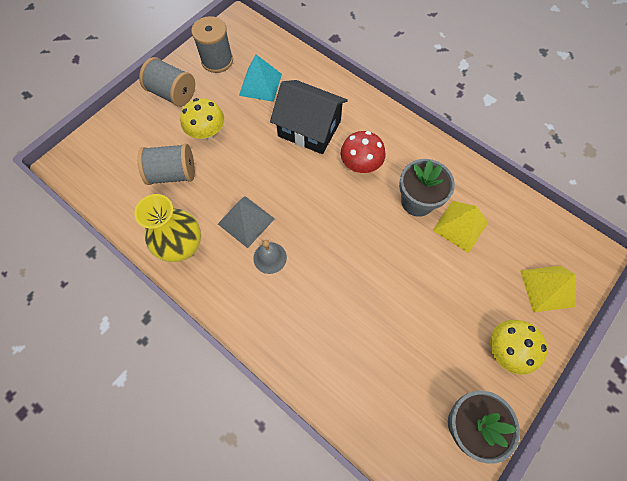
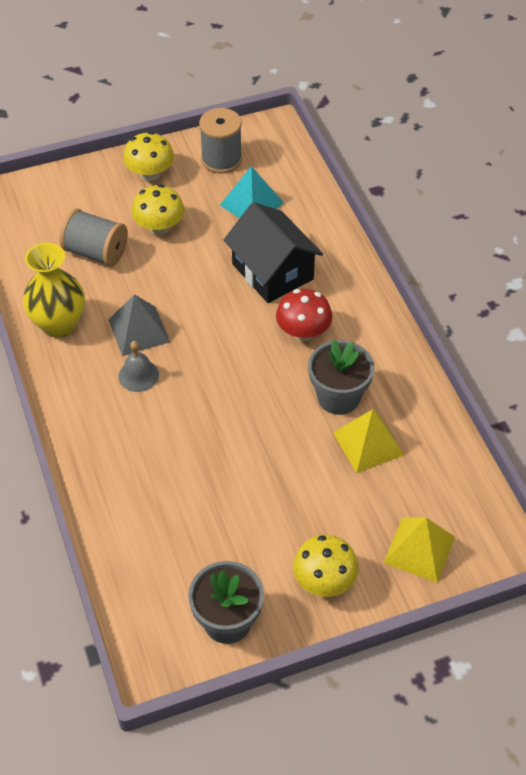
camera: 30 degrees right, 15 degrees down
(172, 93) = (150, 173): grey spool -> yellow mushroom

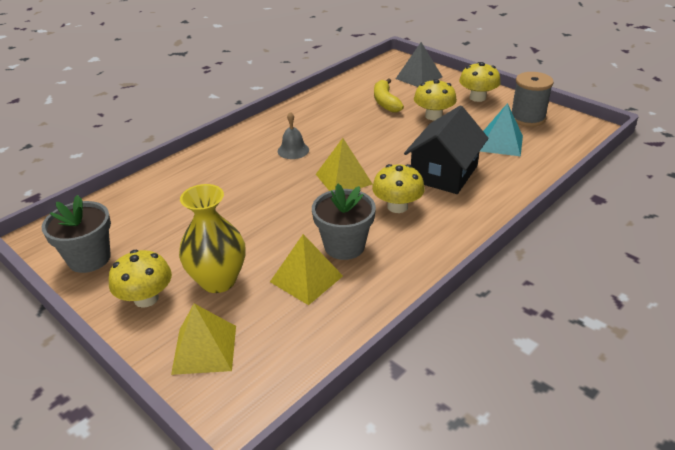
camera: 65 degrees right, 15 degrees down
(59, 324) = (312, 110): yellow vase -> yellow vase (218, 280)
(96, 252) = (385, 102): grey spool -> yellow banana
(138, 330) = (333, 138): grey pyramid -> grey pyramid (418, 77)
(227, 353) = (343, 179): none -> yellow pyramid
(303, 332) = (397, 206): red mushroom -> yellow mushroom

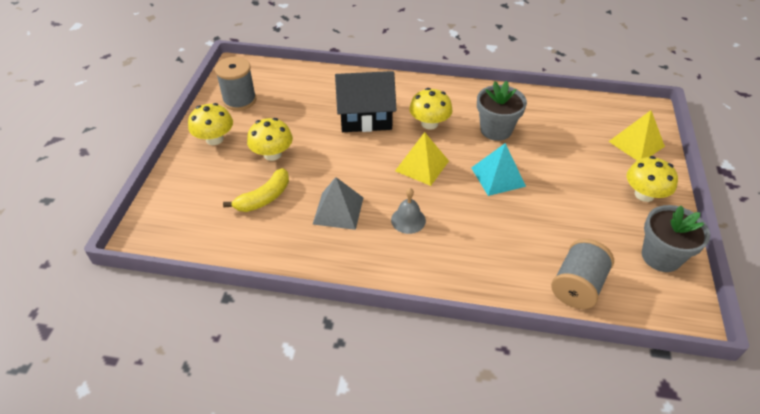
camera: 125 degrees left, 10 degrees up
(138, 197) = (577, 286): none -> grey spool
(218, 280) = (590, 170): yellow vase -> none
(306, 279) = (542, 132): yellow pyramid -> none
(418, 77) = (187, 196): grey pyramid -> grey pyramid (338, 210)
(501, 143) = (295, 102): turquoise pyramid -> turquoise pyramid (498, 177)

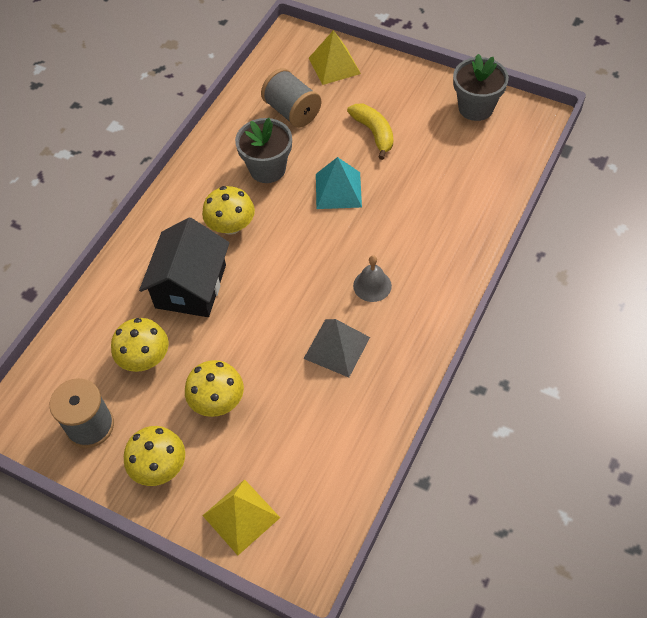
camera: 70 degrees left, 10 degrees up
(264, 198) = (291, 421): yellow banana -> yellow banana (374, 133)
(422, 166) = (297, 252): yellow pyramid -> yellow pyramid (241, 516)
(577, 286) = (491, 177): grey spool -> grey spool (292, 111)
(644, 194) = (402, 88): yellow mushroom -> yellow mushroom (145, 358)

